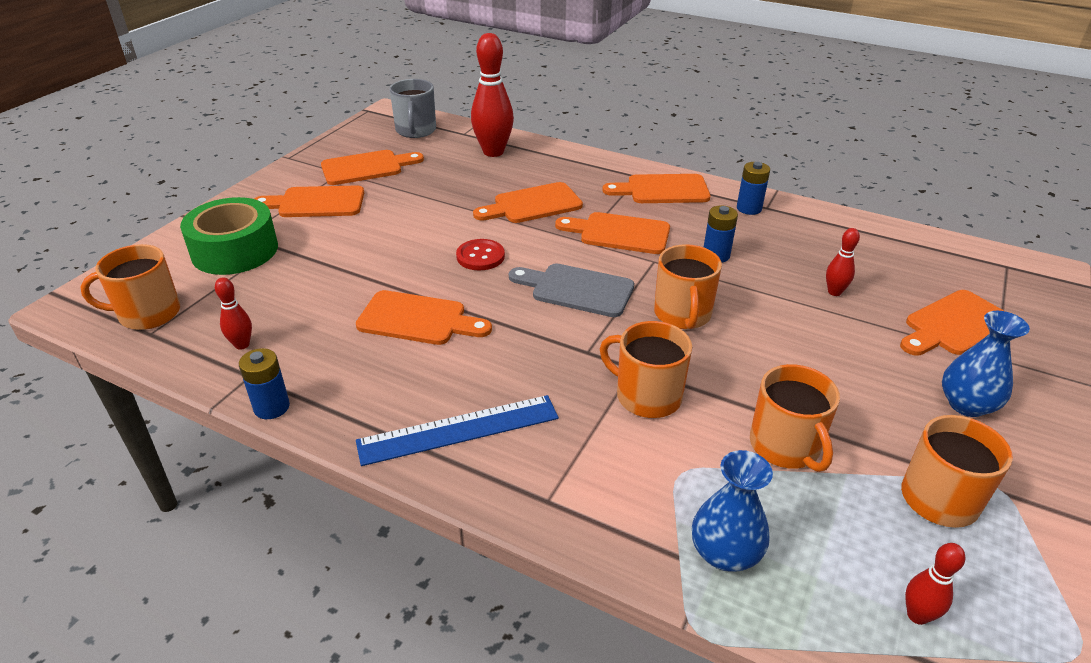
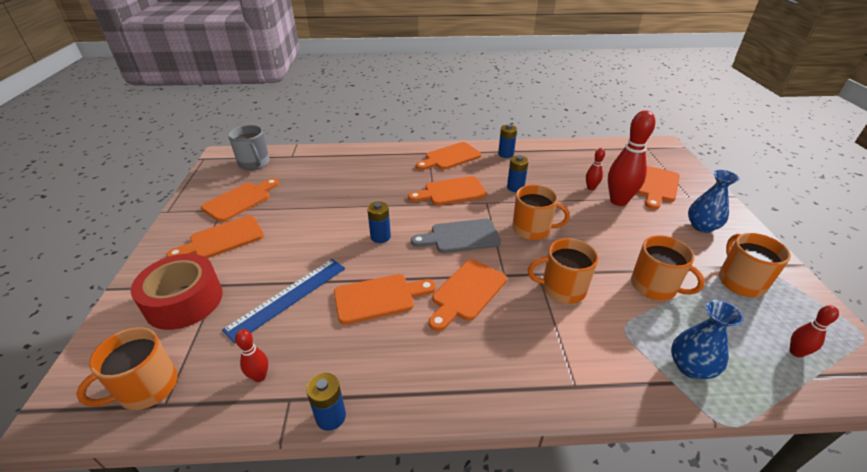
camera: 30 degrees left, 0 degrees up
(235, 250) = (184, 301): green tape -> red tape
(458, 429) = (478, 365): blue ruler -> blue ruler (288, 297)
(480, 256) = (380, 237): red button -> blue battery
(493, 152) = (324, 163): red bowling pin -> red bowling pin (618, 201)
(533, 205) = (382, 190): orange cutting board -> orange cutting board (467, 292)
(682, 314) = (532, 229): orange mug -> orange mug turned 45 degrees counterclockwise

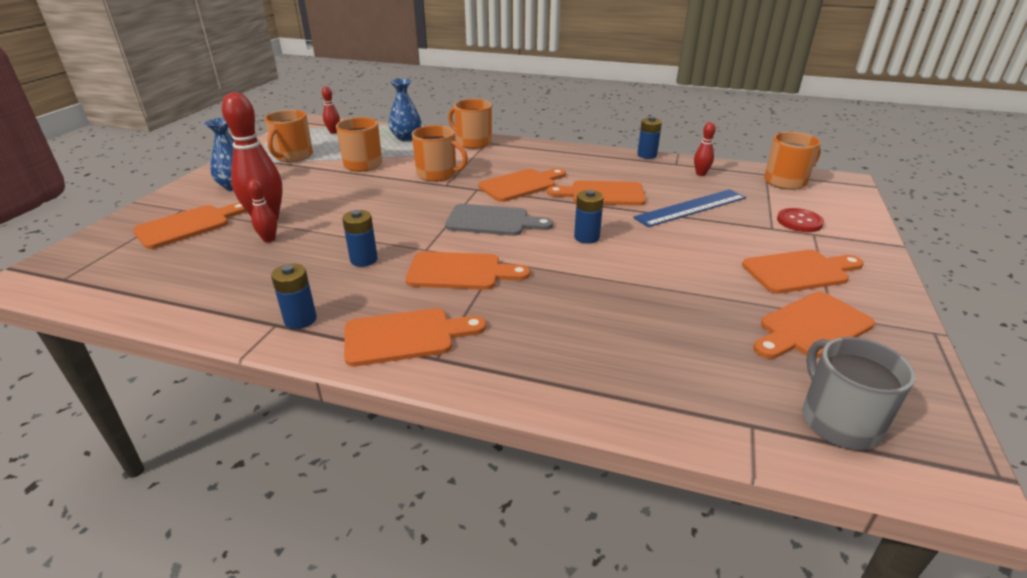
camera: 160 degrees left, 5 degrees down
(184, 301) = (799, 222): red tape -> red button
(532, 229) = (407, 213): orange mug -> orange mug (473, 142)

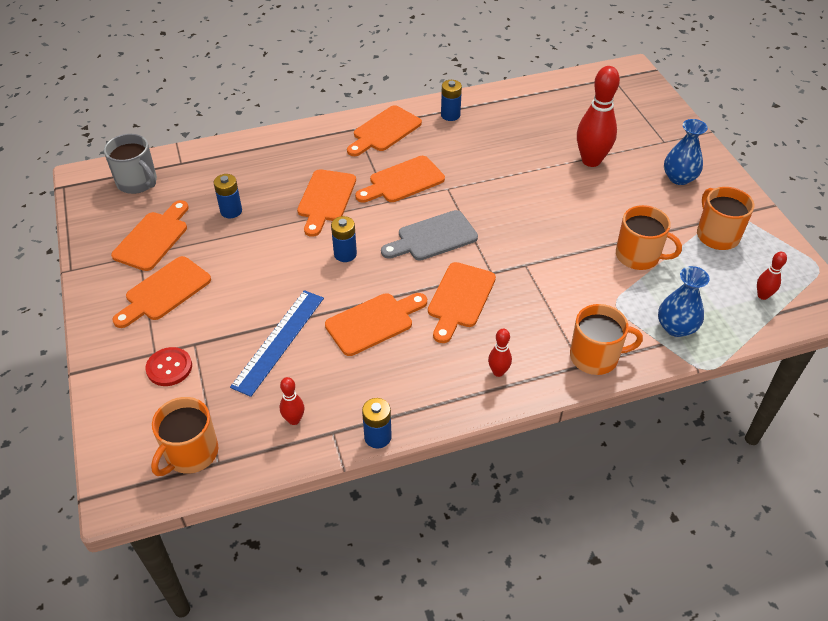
camera: 145 degrees right, 15 degrees up
(188, 225) = (629, 133): orange cutting board -> orange cutting board (326, 199)
(269, 239) = (558, 148): red bowling pin -> red bowling pin (498, 372)
(364, 260) = (474, 162): blue battery -> blue battery (231, 211)
(437, 174) = (551, 276): orange mug -> none

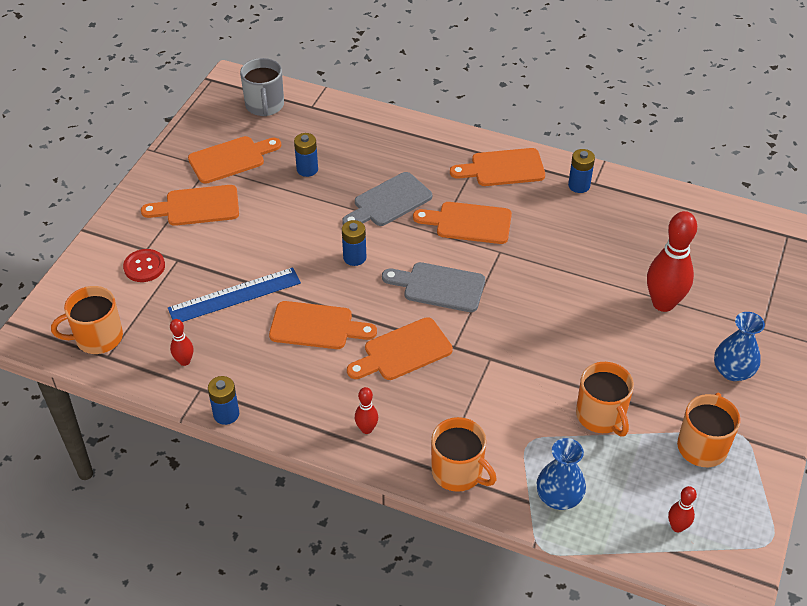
camera: 40 degrees right, 0 degrees up
(326, 199) = (389, 202): orange cutting board -> grey cutting board

